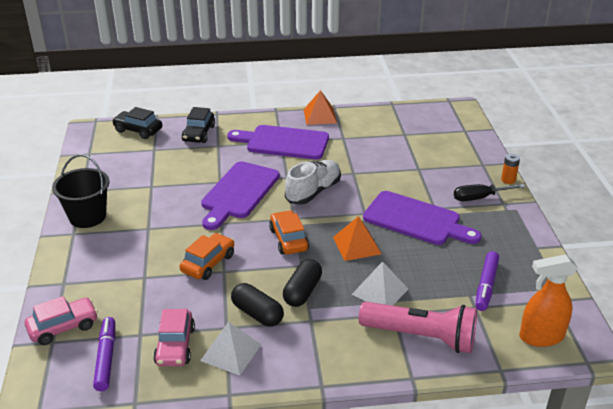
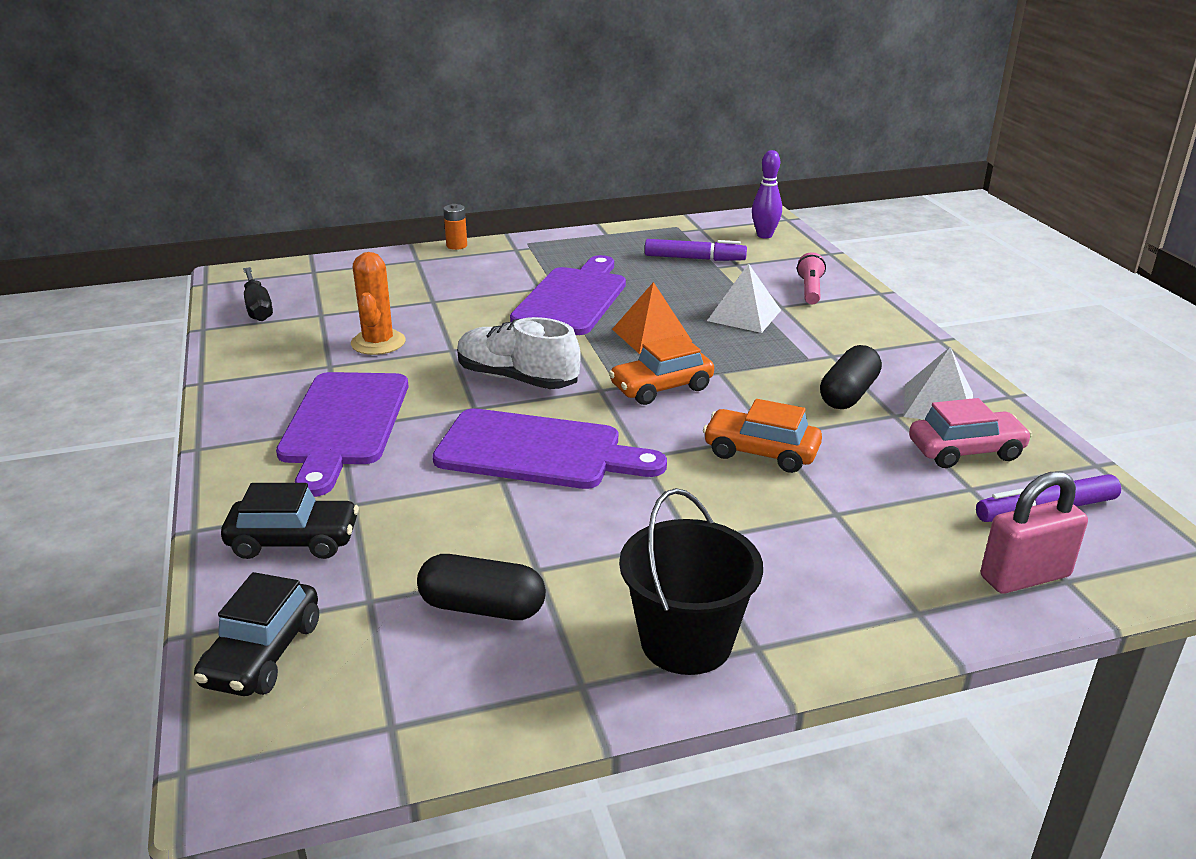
camera: 100 degrees left, 5 degrees down
(63, 327) = (1025, 577): pink car -> pink padlock
(302, 291) = (778, 366): black capsule -> black capsule (482, 607)
(320, 116) = (236, 394): orange pyramid -> none
(366, 151) = (378, 343): none -> orange cactus
(420, 337) = (810, 290): pink flashlight -> pink flashlight, size x0.50
(479, 198) = (505, 262): black screwdriver -> black screwdriver (258, 307)
(541, 337) = (764, 235): orange spray bottle -> purple bowling pin

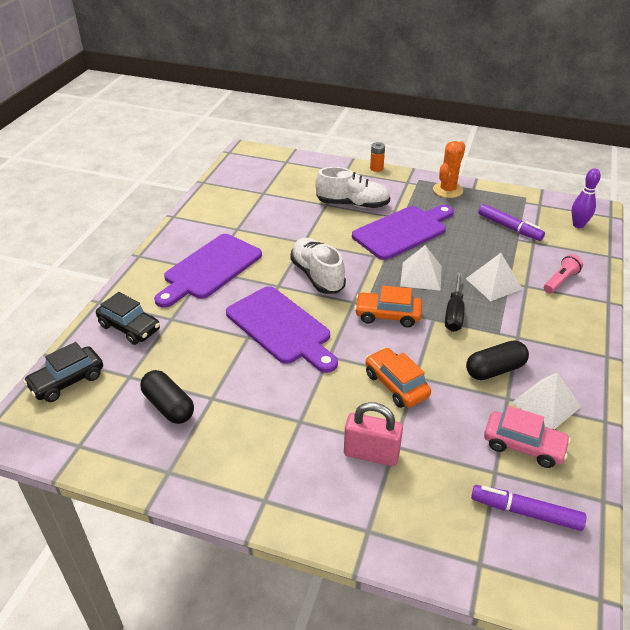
camera: 35 degrees right, 10 degrees up
(258, 307) = (238, 177): black screwdriver -> black screwdriver (454, 313)
(378, 343) = (272, 223): orange cactus -> orange cactus (447, 190)
(470, 290) = (352, 204): none -> white shoe
(651, 335) = (421, 276): orange pyramid -> white pyramid
(686, 642) = (235, 477): black bucket -> none
(1025, 577) = (456, 546): pink padlock -> pink padlock (371, 454)

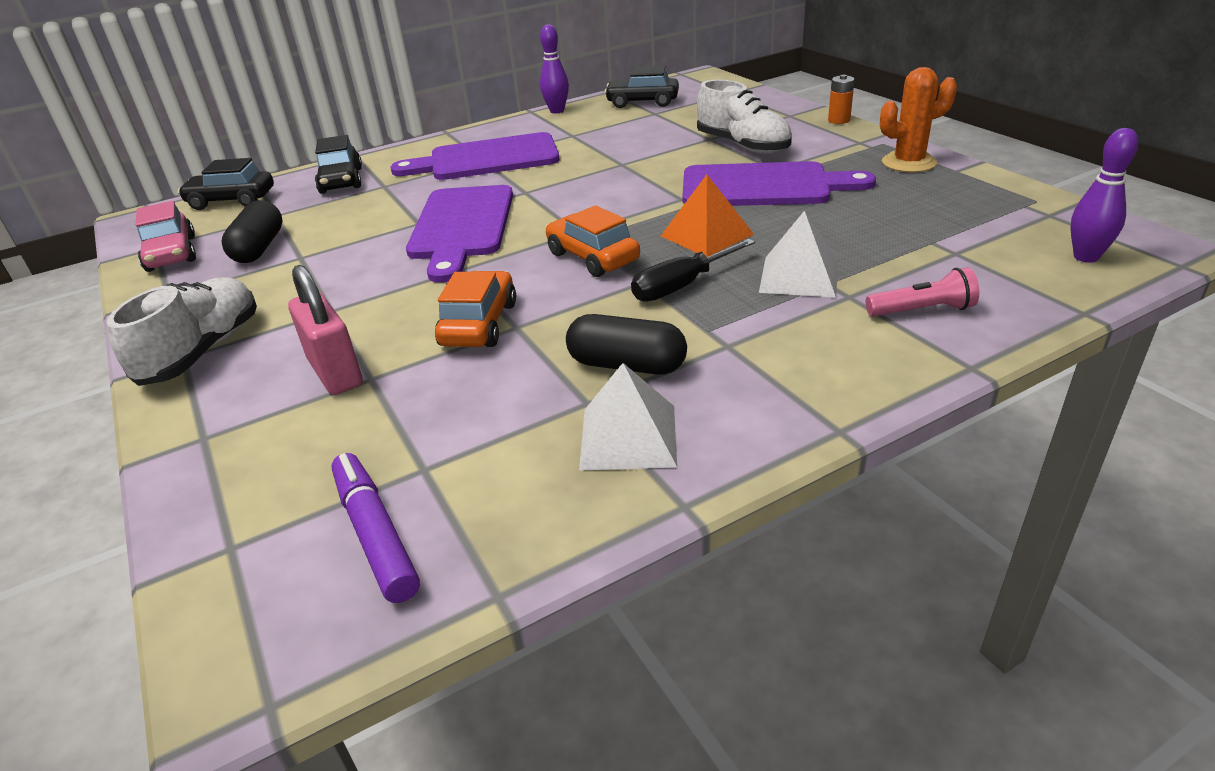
camera: 45 degrees right, 5 degrees down
(193, 210) = (557, 111): none -> purple bowling pin
(241, 185) = (642, 102): none -> black car
(317, 276) = (581, 196): white shoe -> white shoe (202, 351)
(421, 276) = (707, 235): white pyramid -> orange pyramid
(509, 227) = (941, 225): purple marker -> none
(523, 445) = (510, 463): pink car -> pink car (171, 254)

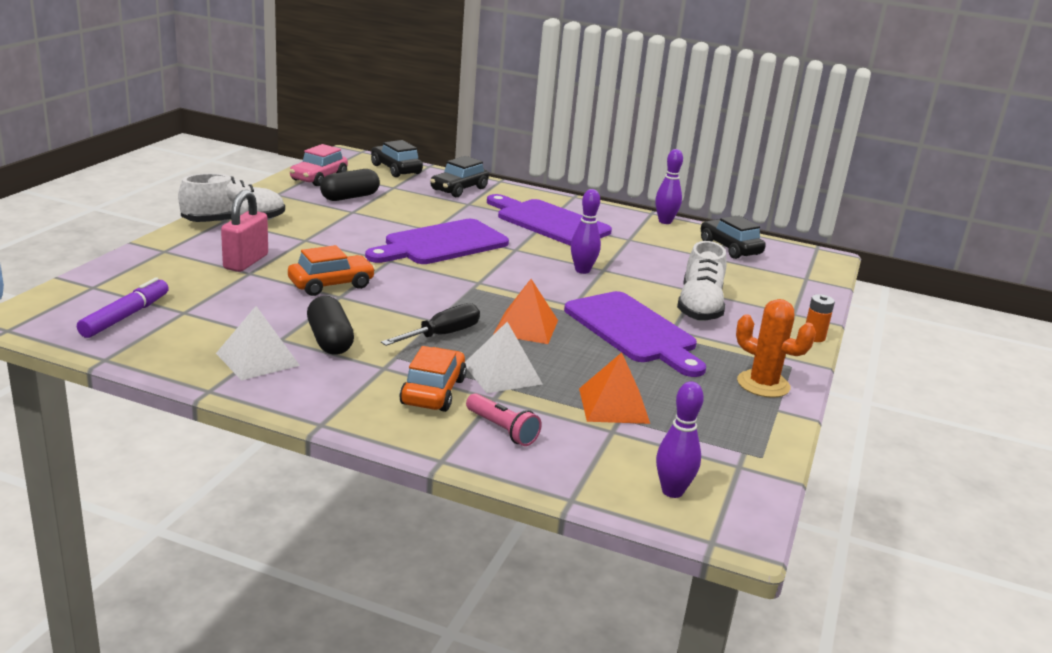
camera: 45 degrees right, 10 degrees down
(592, 257) = (448, 296): orange car -> orange car (433, 391)
(613, 173) = (582, 270): none -> purple bowling pin
(681, 286) = (442, 335): black screwdriver -> black screwdriver turned 120 degrees clockwise
(906, 237) = (613, 405): none -> orange pyramid

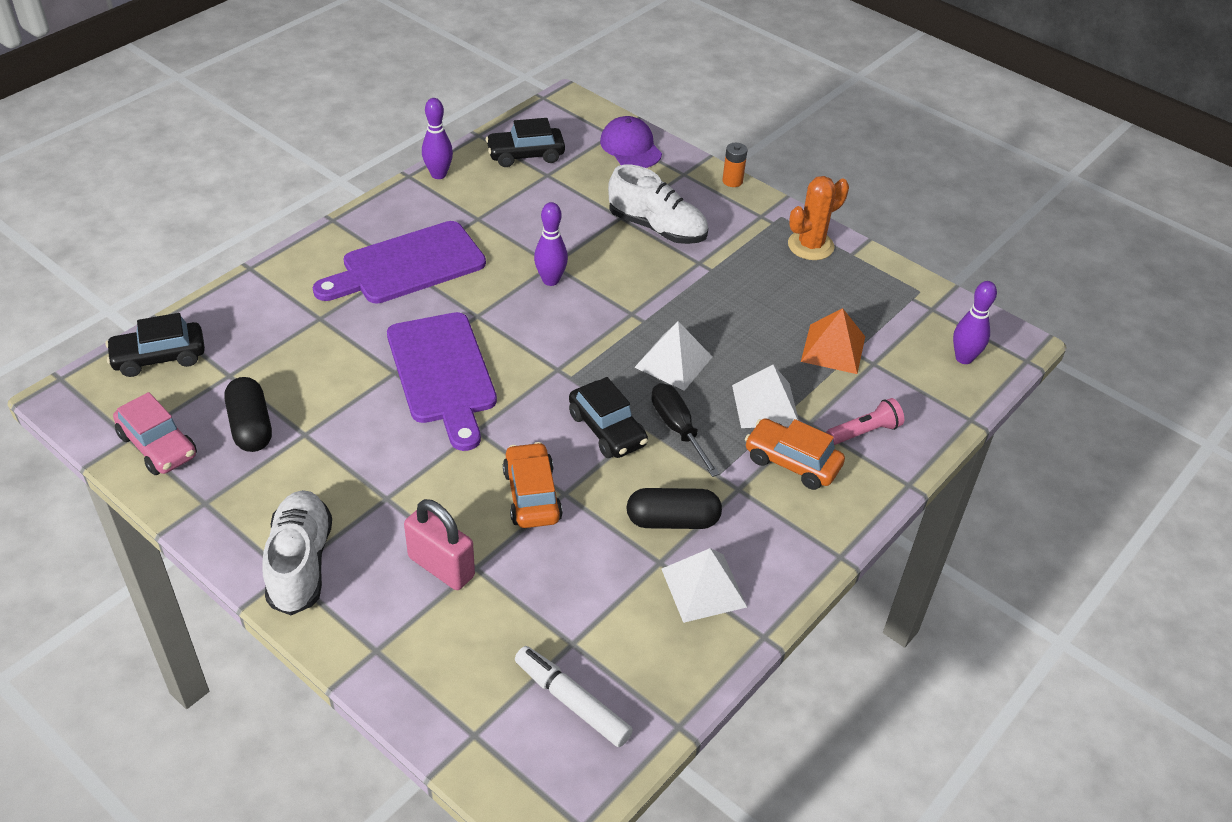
camera: 70 degrees left, 20 degrees up
(125, 316) = (572, 702): purple marker -> white marker
(459, 189) = (265, 313): black car -> black car (607, 429)
(526, 327) = (673, 362): orange pyramid -> white pyramid
(633, 331) = (697, 289): purple cutting board -> none
(799, 287) = (630, 147): none -> purple cap

